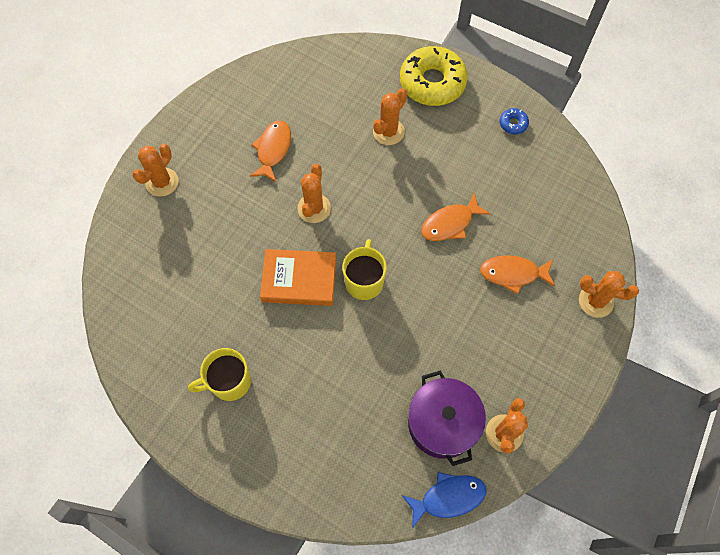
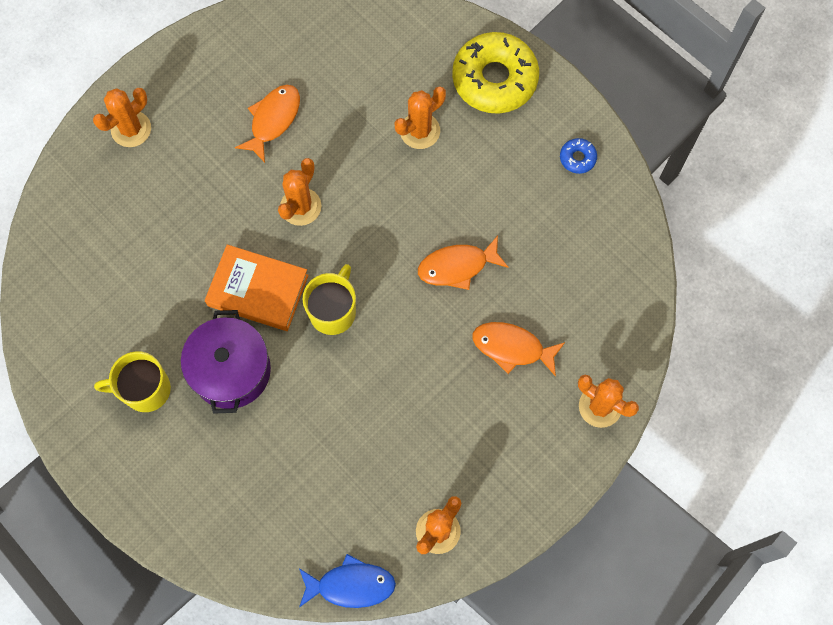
camera: 15 degrees right, 5 degrees up
(442, 423) = (371, 501): purple pot -> purple pot (231, 370)

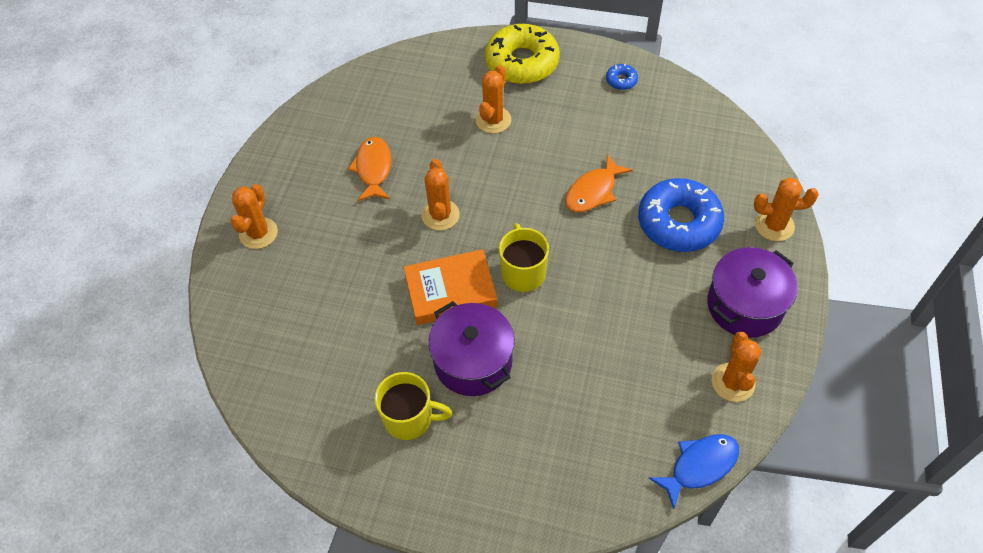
camera: 30 degrees left, 15 degrees down
(145, 389) = (409, 418): yellow mug -> yellow mug turned 135 degrees counterclockwise
(507, 467) = (745, 305): none -> purple pot
(512, 348) = (678, 222): orange fish -> blue donut

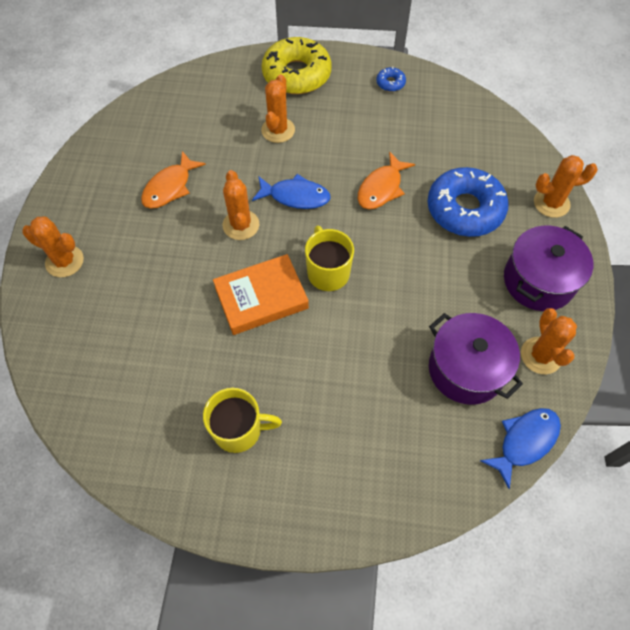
camera: 10 degrees left, 5 degrees up
(258, 233) = (64, 261): orange cactus -> orange cactus turned 75 degrees counterclockwise
(373, 169) = (170, 187): orange fish -> orange fish turned 135 degrees counterclockwise
(473, 361) = (293, 365): purple pot -> purple pot (466, 369)
(501, 191) = (295, 196): none -> blue fish

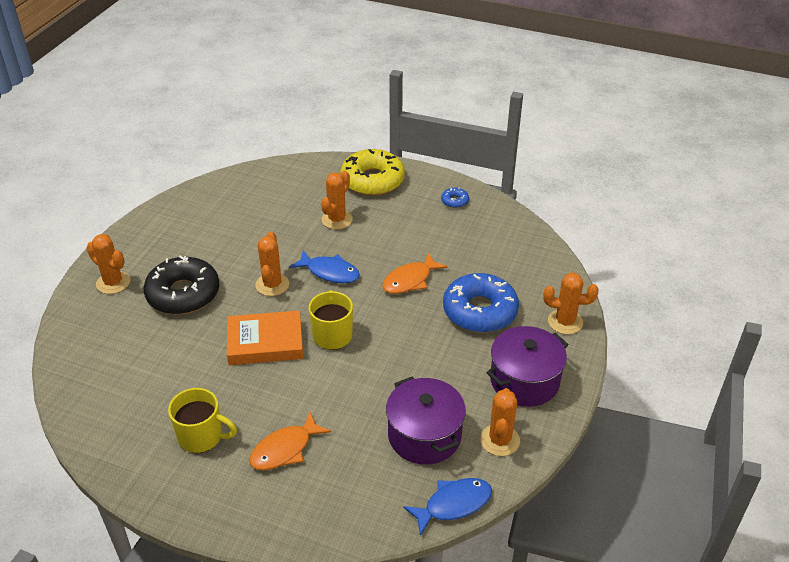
camera: 15 degrees right, 20 degrees down
(149, 258) = (183, 294): none -> black donut
(170, 187) = (224, 245): orange fish -> orange fish (285, 449)

